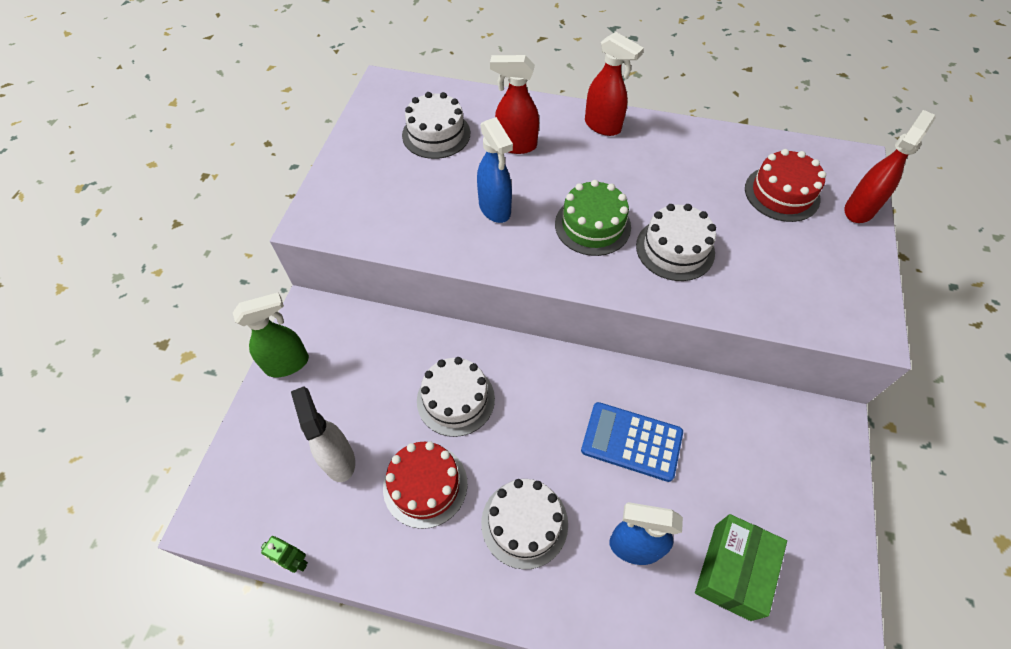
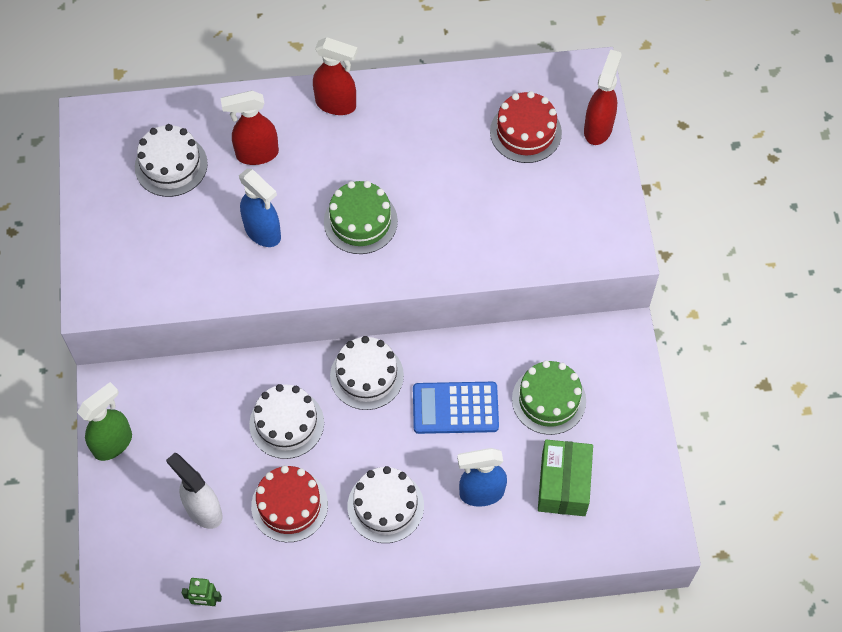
camera: 20 degrees left, 5 degrees up
(675, 249) = (442, 222): white cake -> white cake (366, 375)
(736, 466) = (549, 400): none -> green cake

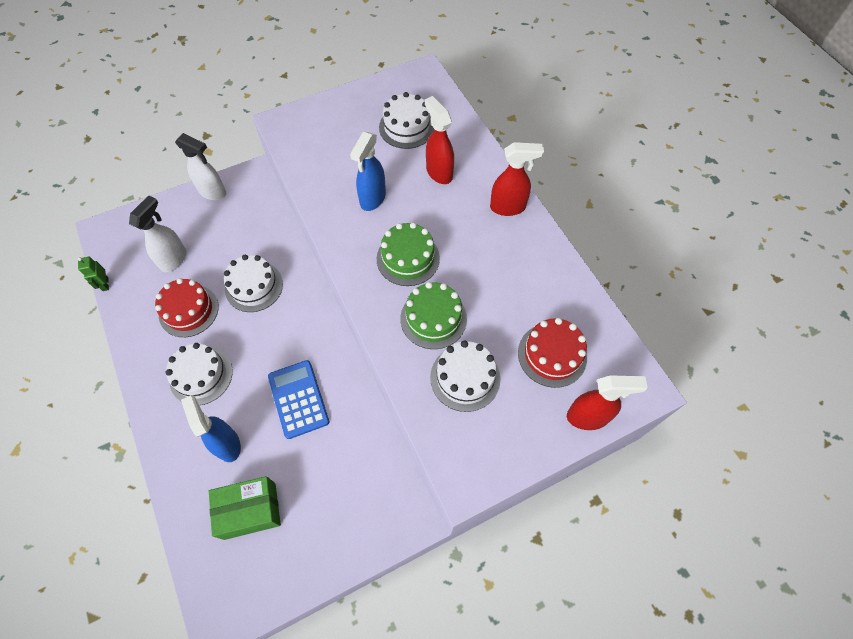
camera: 70 degrees right, 0 degrees up
(113, 443) = (213, 192): green spray bottle -> white spray bottle
(336, 104) = (508, 207): red spray bottle -> red spray bottle turned 90 degrees counterclockwise
(366, 375) = (308, 325): white cake -> white cake (465, 378)
(549, 400) = (327, 472): green cake -> green cake (433, 318)

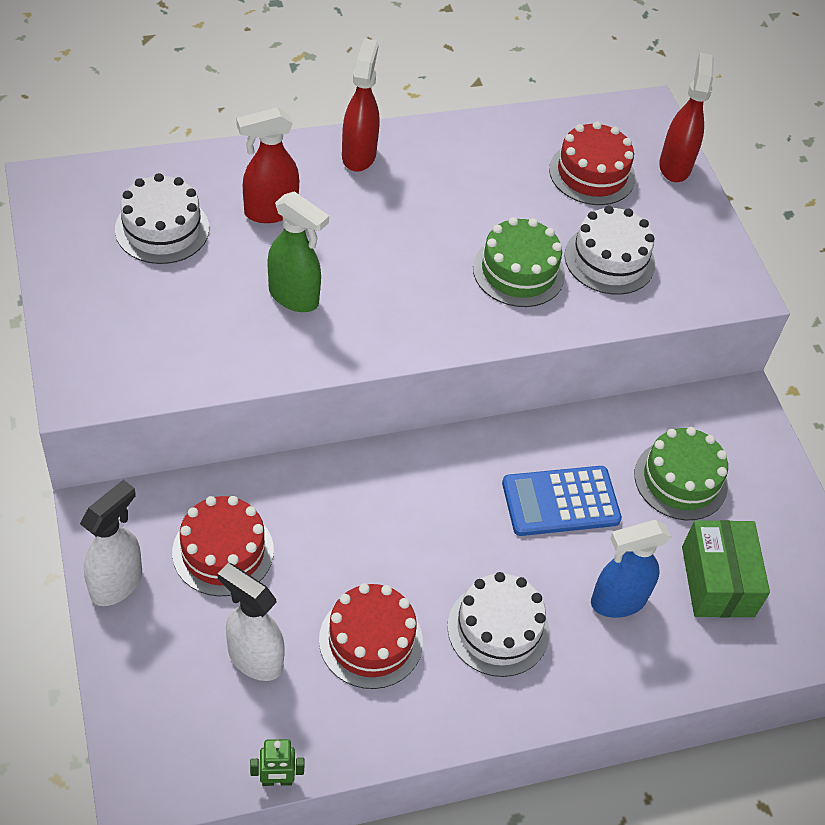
camera: 85 degrees left, 10 degrees down
(237, 231) = (223, 551): none -> red cake
(254, 286) = (348, 538): white cake -> none
(372, 199) = (294, 297): blue spray bottle -> green spray bottle
(408, 258) = (415, 278): green cake -> green cake (680, 480)

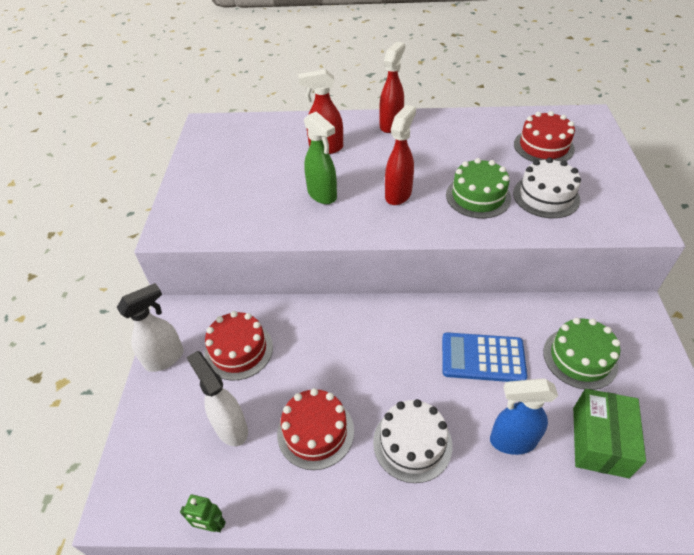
camera: 25 degrees right, 5 degrees down
(162, 229) = (258, 151): white cake -> none
(675, 166) = (605, 147): red spray bottle -> red spray bottle (398, 194)

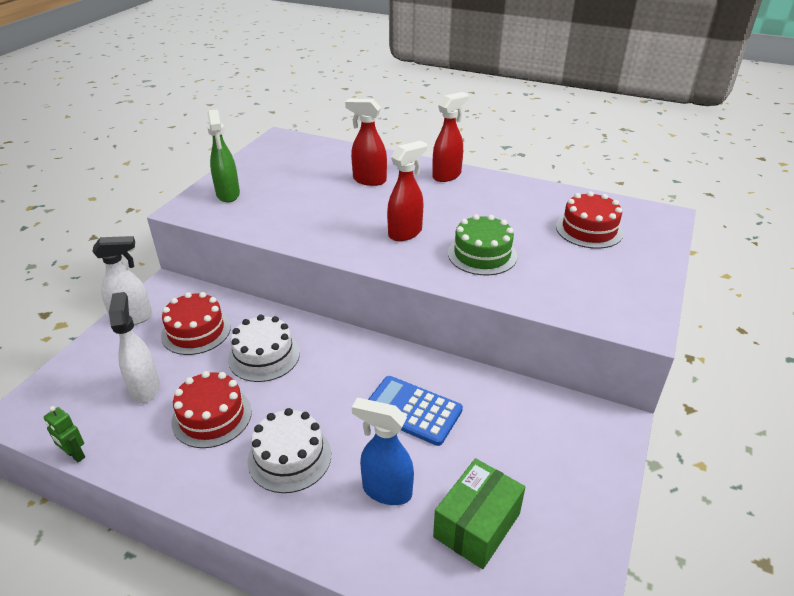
camera: 20 degrees right, 10 degrees down
(322, 195) = (335, 216): green spray bottle -> green spray bottle (228, 195)
(546, 196) = (553, 272): white cake -> white cake (264, 356)
(580, 358) = (514, 445): green cake -> none

